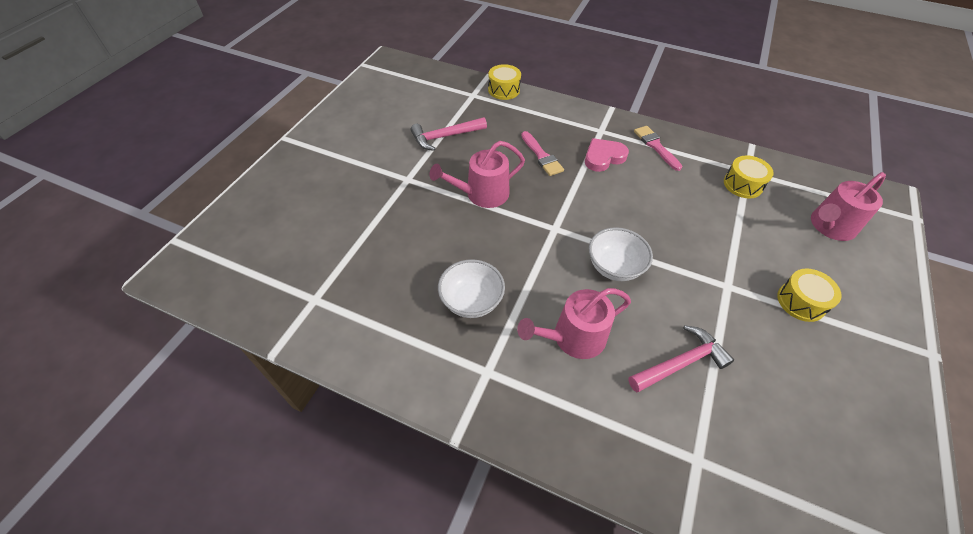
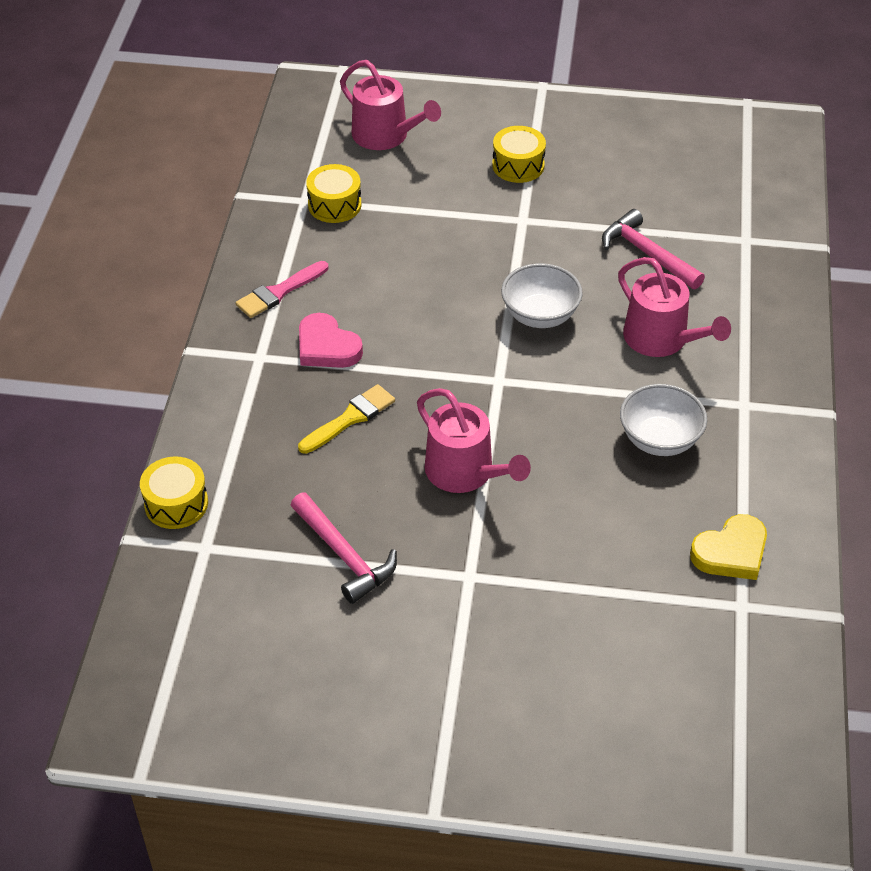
camera: 105 degrees left, 5 degrees down
(357, 309) = (731, 552): none -> yellow heart
(542, 156) = (350, 418): pink brush -> yellow brush

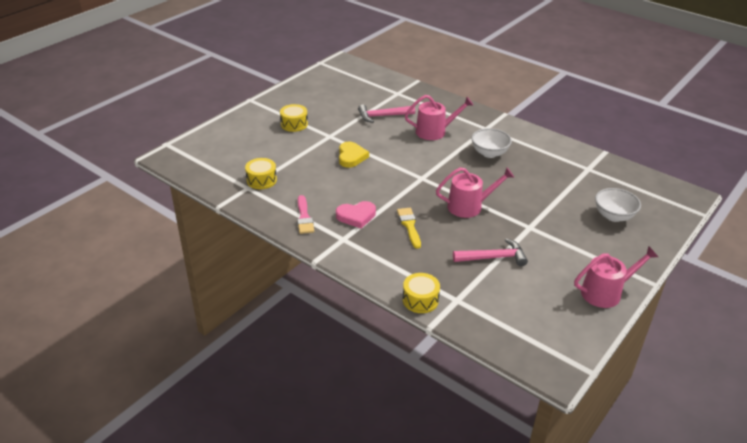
camera: 60 degrees left, 10 degrees down
(385, 136) = (231, 149): pink watering can -> pink watering can (605, 292)
(540, 315) = (393, 153): white bowl -> white bowl (613, 216)
(731, 552) = (560, 160): yellow heart -> yellow heart (351, 157)

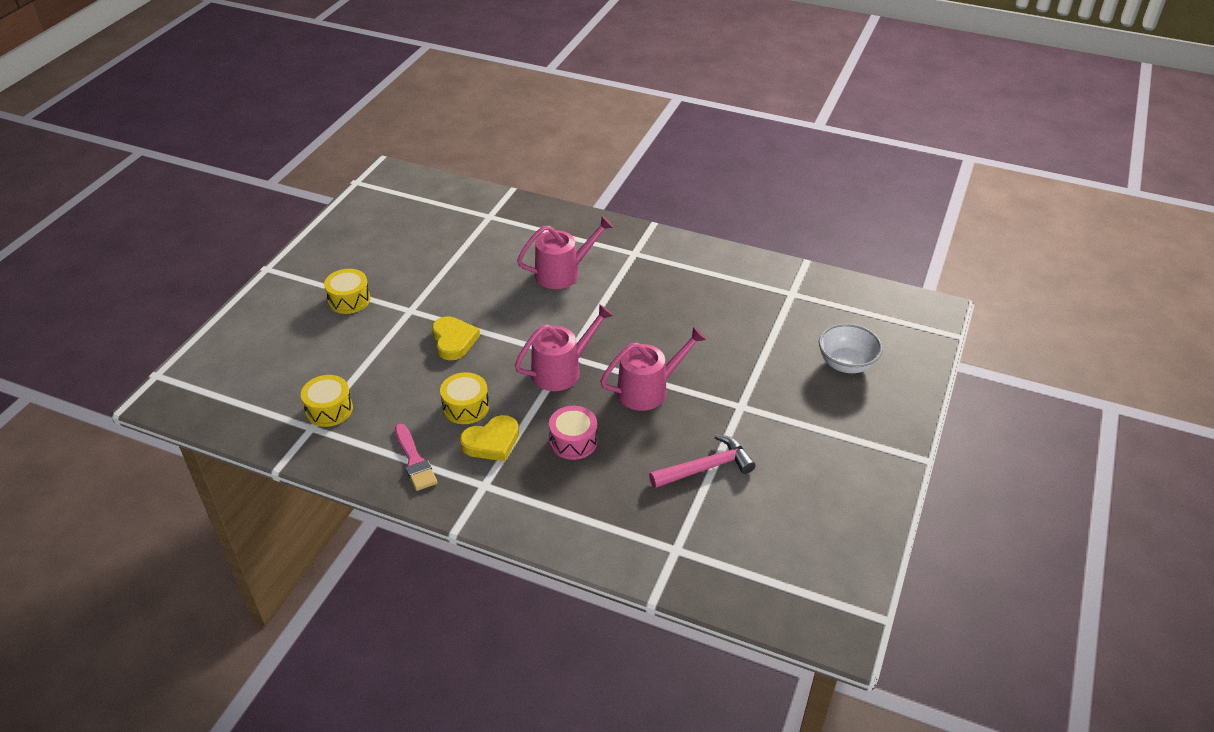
camera: 15 degrees left, 5 degrees up
(356, 216) = (492, 442): pink heart -> yellow heart
(383, 116) = (479, 260): pink hammer -> none
(409, 226) = (573, 441): yellow brush -> pink drum
(420, 300) = (625, 562): yellow drum -> yellow drum (466, 407)
(489, 153) = (650, 294): white bowl -> none
(605, 292) = (869, 489): pink watering can -> pink watering can (561, 371)

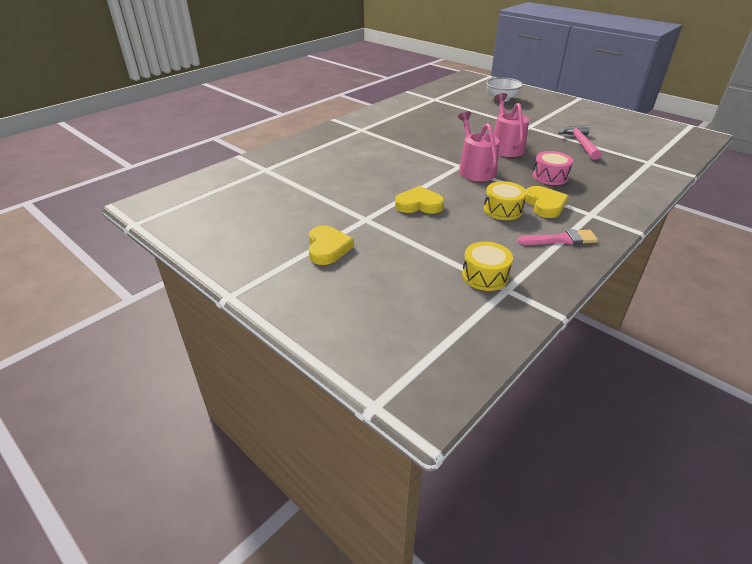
camera: 70 degrees left, 5 degrees down
(349, 300) = (328, 248): yellow drum -> yellow heart
(563, 273) = (365, 153): pink watering can -> none

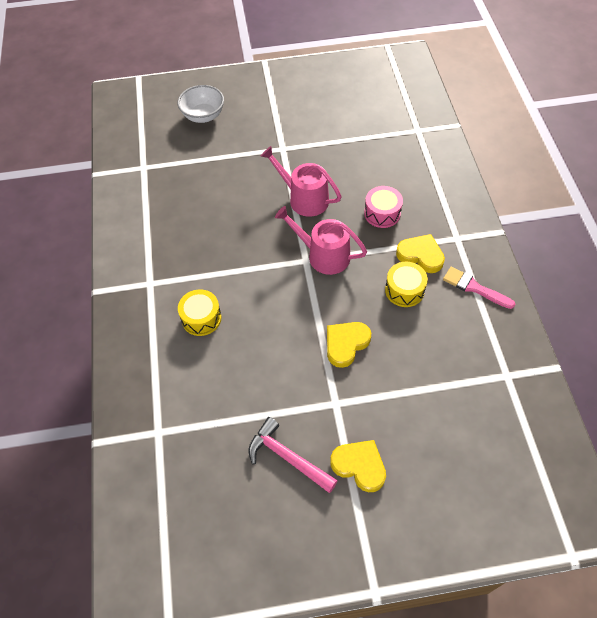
camera: 50 degrees left, 20 degrees up
(485, 276) = (482, 377): yellow drum -> yellow drum (201, 318)
(561, 239) = (474, 288): pink brush -> pink brush turned 90 degrees counterclockwise
(580, 143) = (348, 142): pink hammer -> pink hammer (288, 457)

